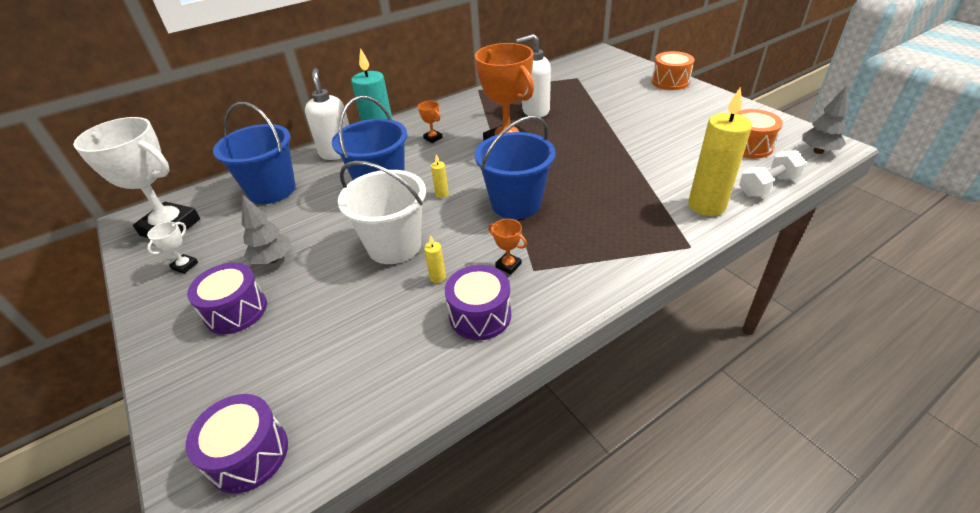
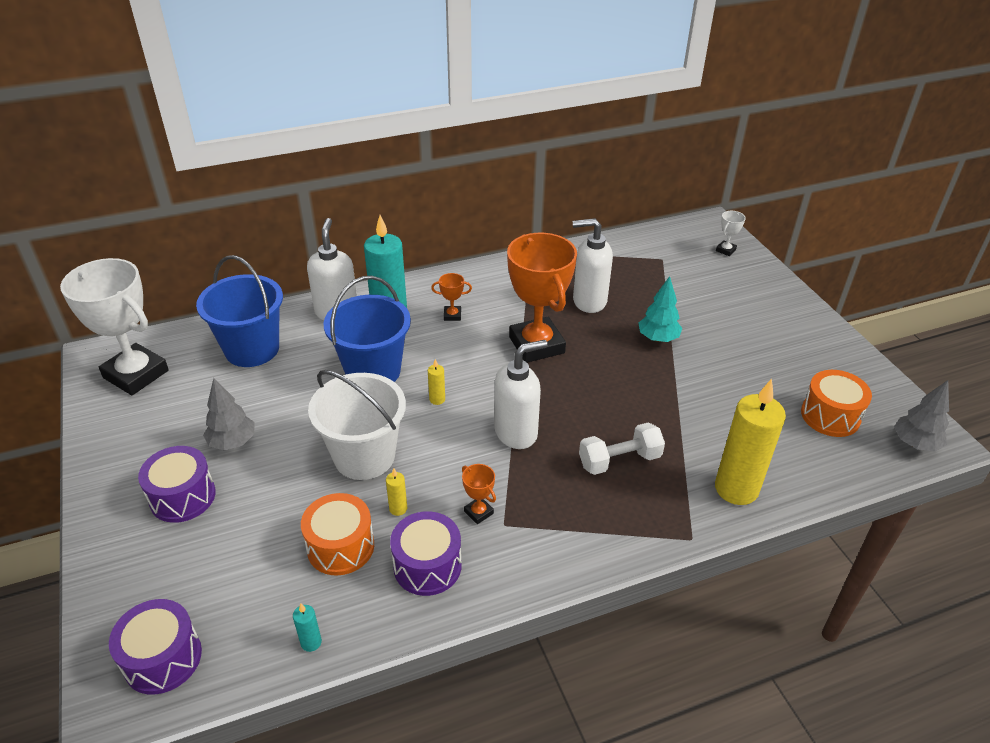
camera: 10 degrees right, 0 degrees up
(185, 266) = (142, 428): white trophy -> white trophy (725, 250)
(394, 403) = (311, 642): none -> turquoise candle
(433, 138) = (452, 315): orange trophy -> orange trophy turned 60 degrees counterclockwise
(516, 203) = (516, 432): blue bucket -> white soap dispenser
(597, 124) = (658, 338): none -> turquoise tree
(670, 82) = (779, 292): orange drum -> orange drum (340, 546)
(767, 186) = (824, 479): white dumbbell -> white dumbbell (619, 460)

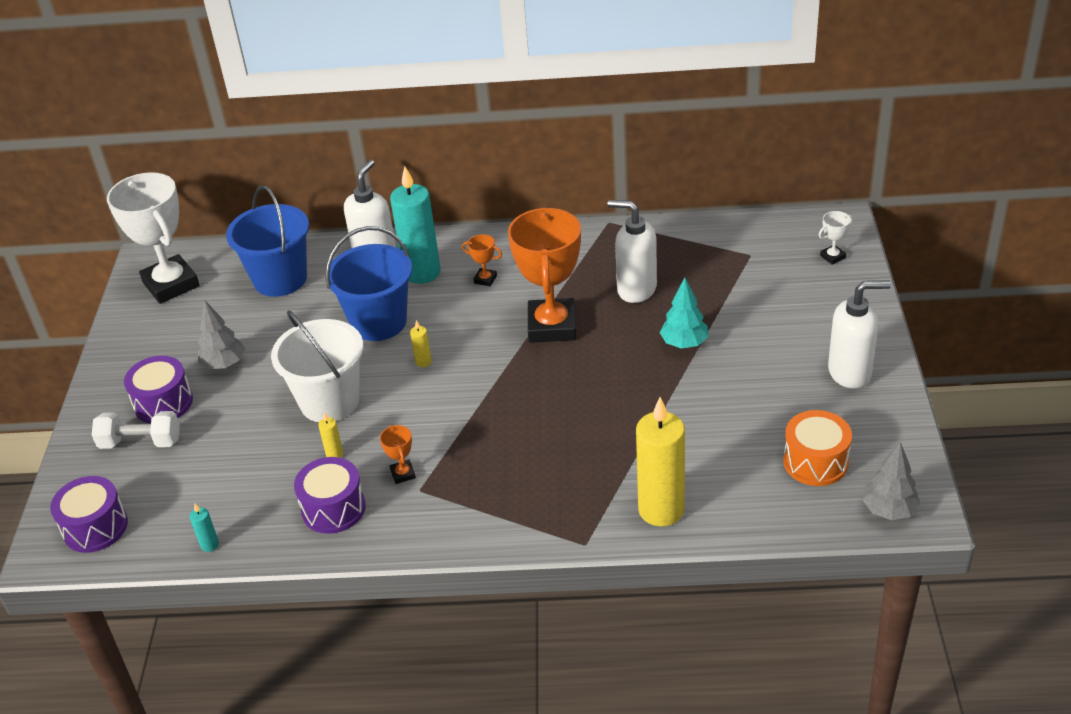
camera: 25 degrees right, 0 degrees up
(340, 546) = (270, 475): orange drum -> none
(516, 432) = (479, 409): white soap dispenser -> white soap dispenser (850, 372)
(619, 460) = (562, 457): white dumbbell -> white dumbbell (140, 442)

